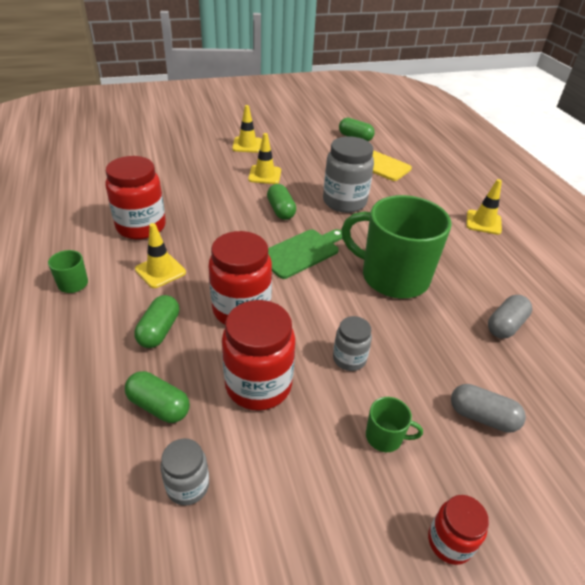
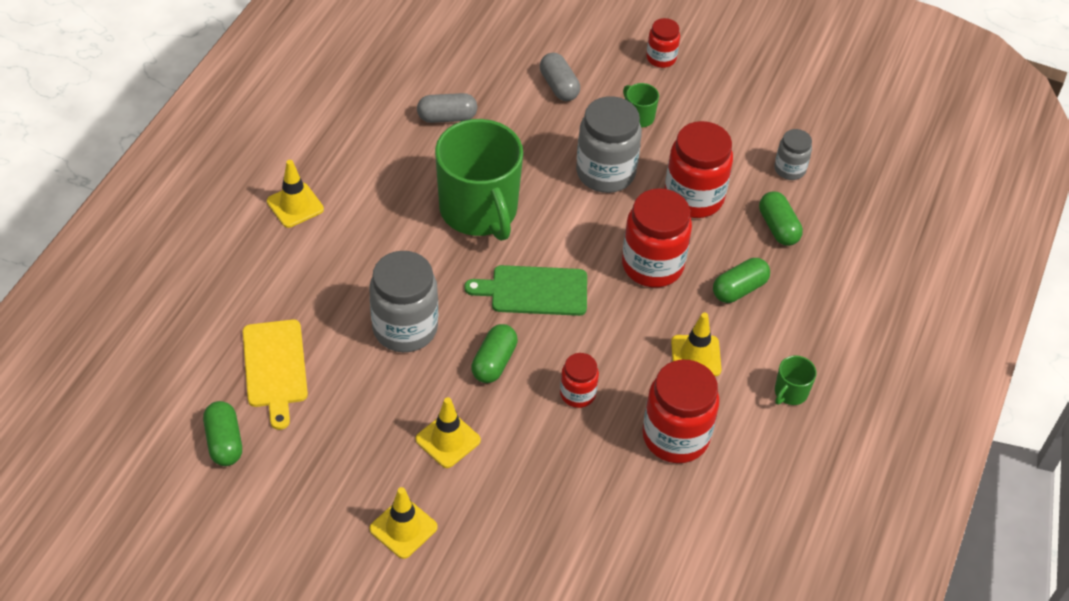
camera: 140 degrees left, 10 degrees up
(219, 219) = (577, 394): none -> red jar
(349, 359) = (605, 173): grey jar -> grey jar, size x1.85

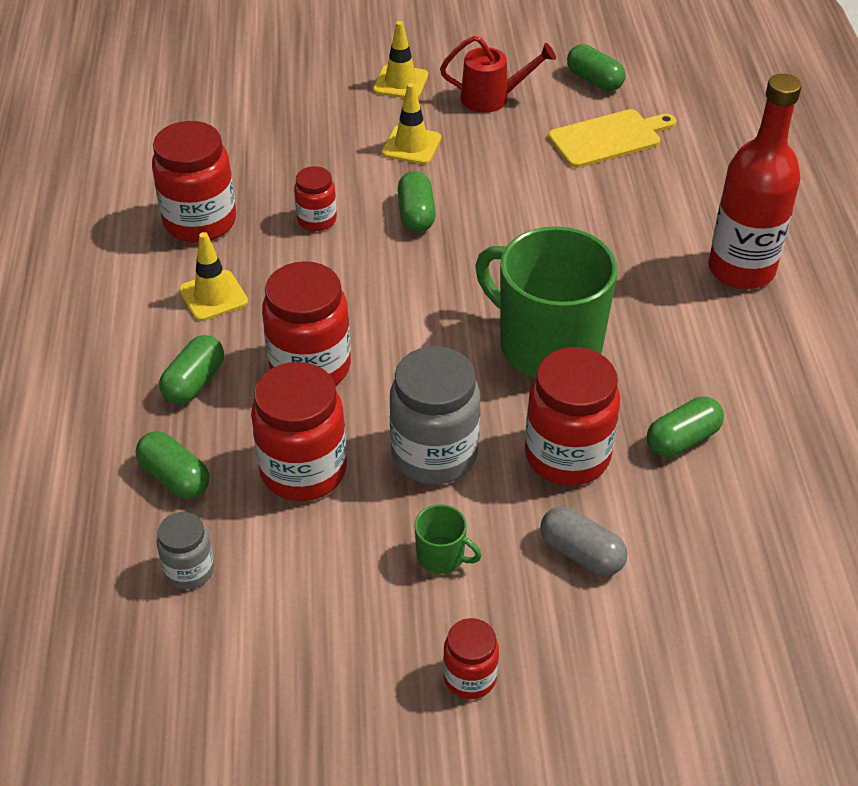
camera: 155 degrees right, 5 degrees down
(275, 368) = (608, 138): yellow cutting board -> yellow cutting board turned 105 degrees clockwise
(295, 205) = (741, 269): yellow traffic cone -> red bottle
(334, 464) = (492, 98): none -> red watering can
(405, 328) = (524, 209): grey jar -> none
(447, 117) = (682, 439): grey capsule -> green capsule
(524, 138) = (567, 455): none -> red jar
(534, 291) = (424, 290): green cutting board -> none
(790, 392) = (95, 301): green mug -> none

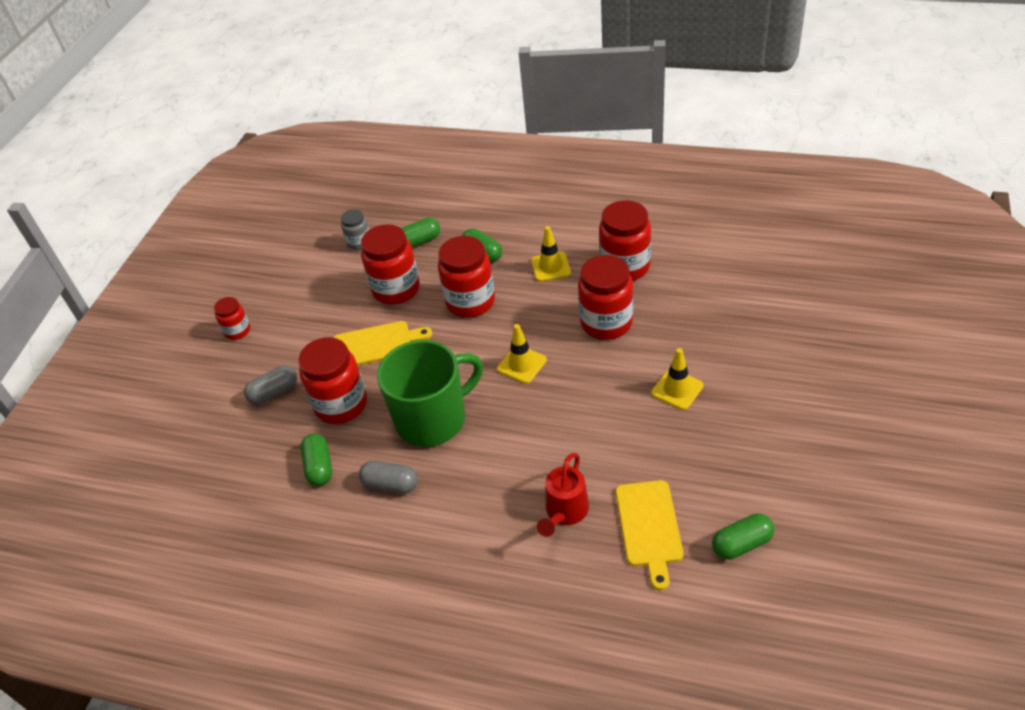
camera: 115 degrees right, 0 degrees up
(317, 220) = (606, 323): red jar -> red jar, size x1.85
(400, 82) = (768, 399): yellow traffic cone -> yellow traffic cone (522, 364)
(416, 214) = (593, 376): green capsule -> none
(434, 454) = (376, 344): grey jar -> yellow cutting board
(442, 556) = (309, 334): green mug -> none
(492, 98) = (730, 457): red watering can -> red watering can (564, 512)
(669, 355) = (391, 484): none -> grey capsule
(741, 269) = (451, 565): red bottle -> none

